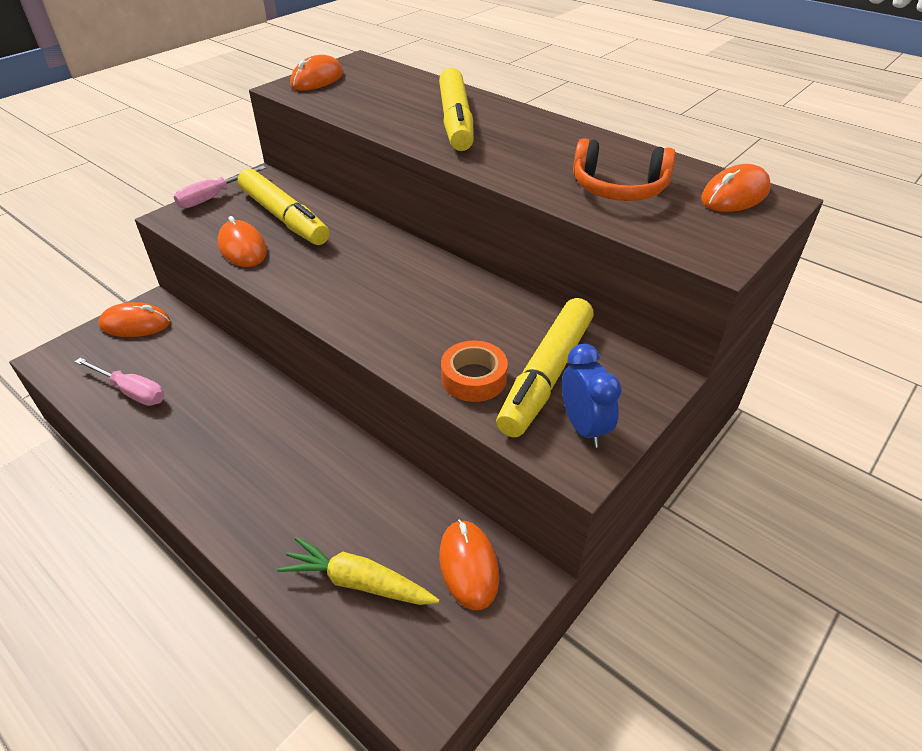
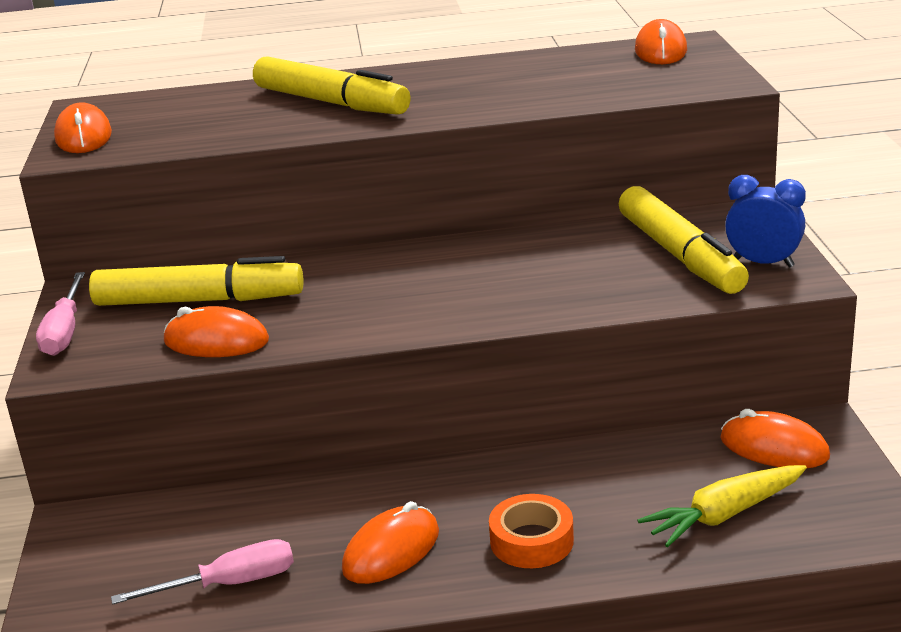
camera: 45 degrees left, 15 degrees down
(135, 324) = (92, 545): orange mouse -> orange mouse (391, 551)
(474, 378) = (636, 286): orange tape -> orange tape (531, 541)
(618, 188) = (578, 81): orange headphones -> none

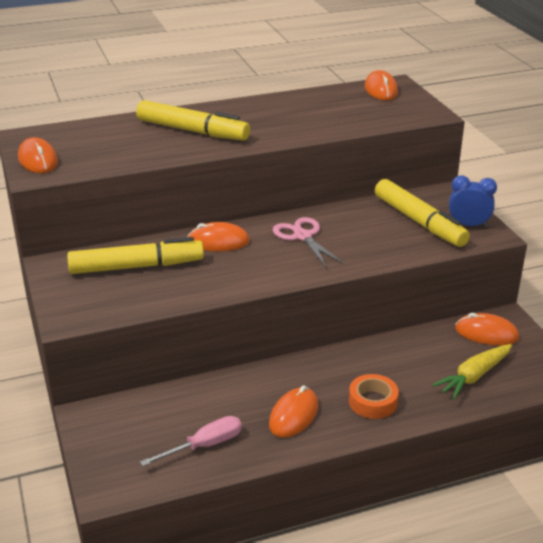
camera: 15 degrees left, 5 degrees up
(65, 332) = (58, 293): pink screwdriver -> none
(216, 341) = (163, 294): orange mouse -> orange mouse (218, 242)
(476, 269) = (302, 236): none -> pink scissors

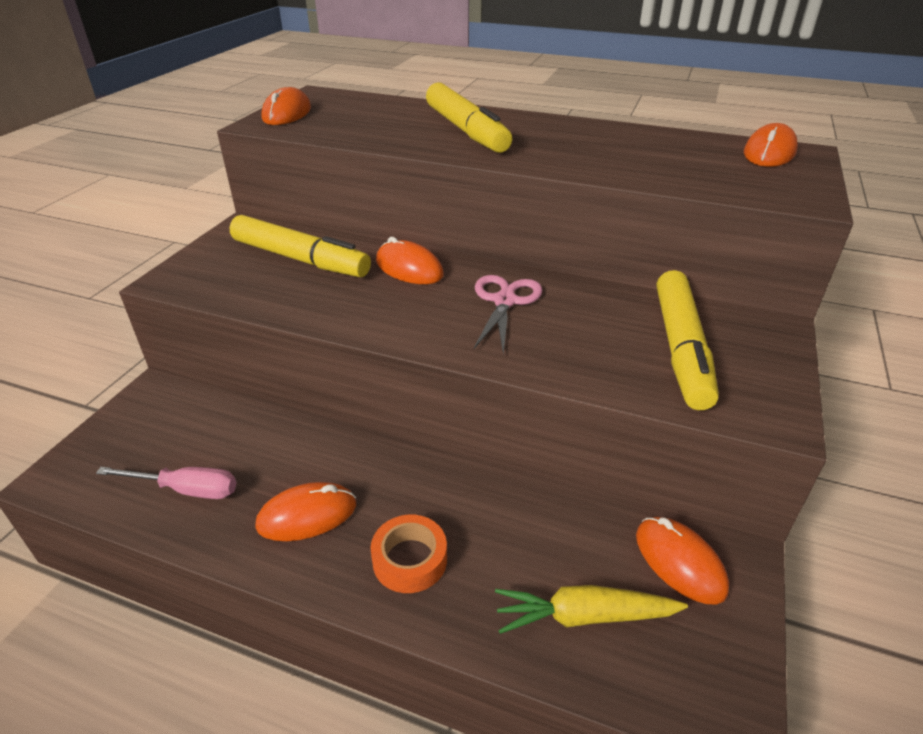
camera: 40 degrees right, 5 degrees up
(468, 225) = (752, 385): blue clock -> none

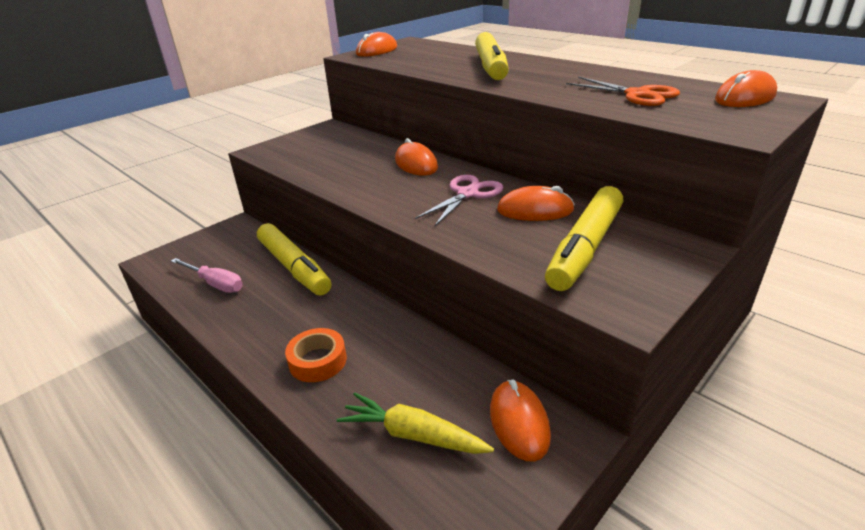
camera: 25 degrees right, 5 degrees down
(300, 259) = (348, 149): yellow marker -> yellow marker (294, 267)
(307, 515) = (273, 316): orange mouse -> orange mouse (535, 210)
(667, 159) = (637, 95): none -> orange scissors

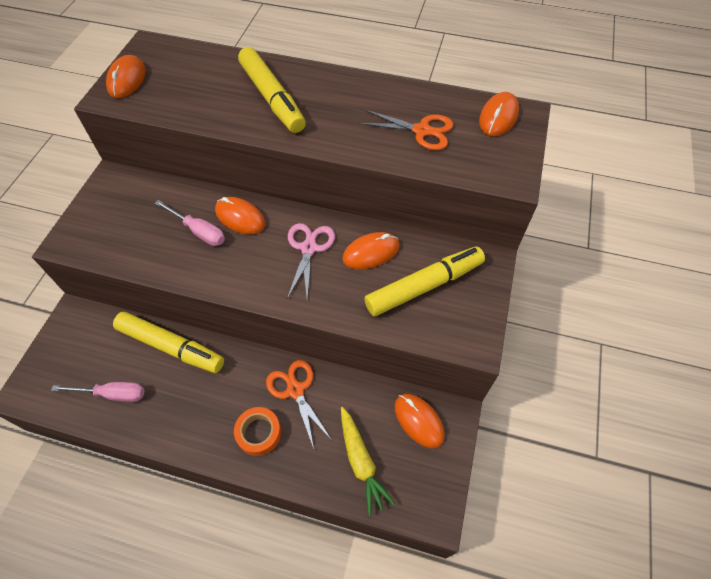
camera: 30 degrees left, 25 degrees up
(371, 164) = (199, 231): none -> pink screwdriver
(385, 338) = (295, 390): none -> orange scissors
(413, 435) = (361, 461): yellow carrot -> yellow carrot turned 105 degrees counterclockwise
(585, 247) = (424, 286): yellow marker -> yellow marker turned 120 degrees counterclockwise

